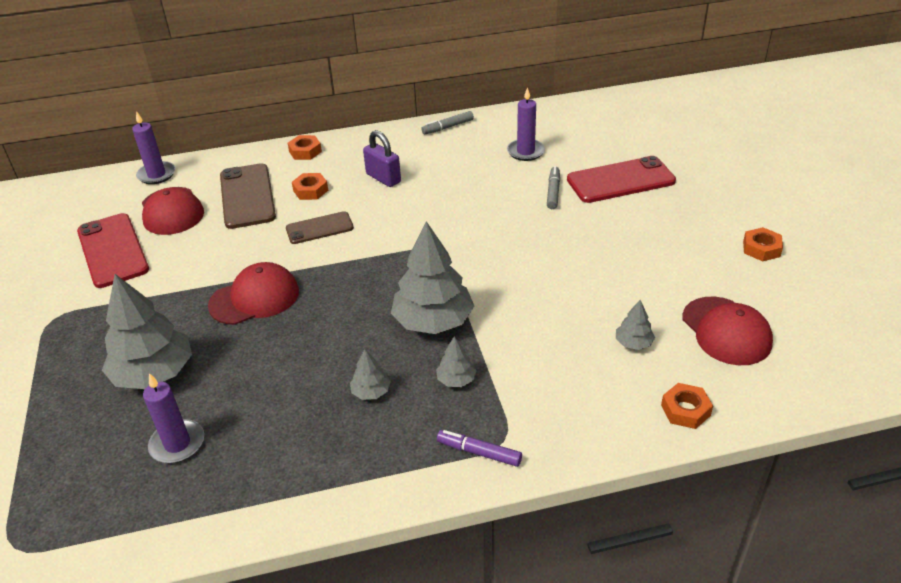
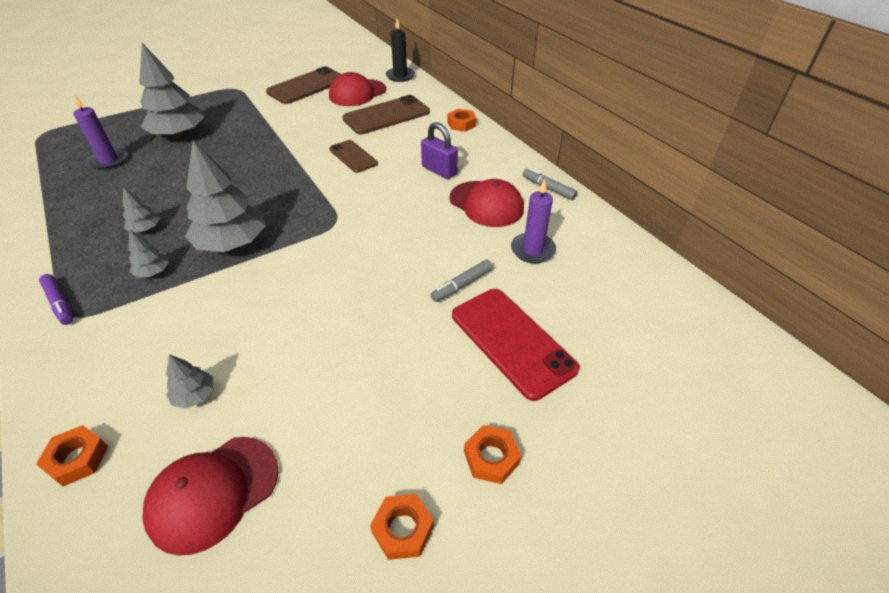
camera: 70 degrees right, 5 degrees up
(112, 250) = (307, 86): red phone -> brown phone
(156, 175) = (400, 76): purple candle -> black candle
(255, 298) = (259, 150): red cap -> red cap (486, 204)
(310, 190) = (405, 140): orange nut -> orange nut (491, 457)
(383, 178) = (439, 170): purple padlock -> purple padlock turned 75 degrees counterclockwise
(479, 452) = (60, 303): purple marker -> purple marker turned 135 degrees clockwise
(553, 192) = (462, 285): grey marker -> grey marker turned 150 degrees clockwise

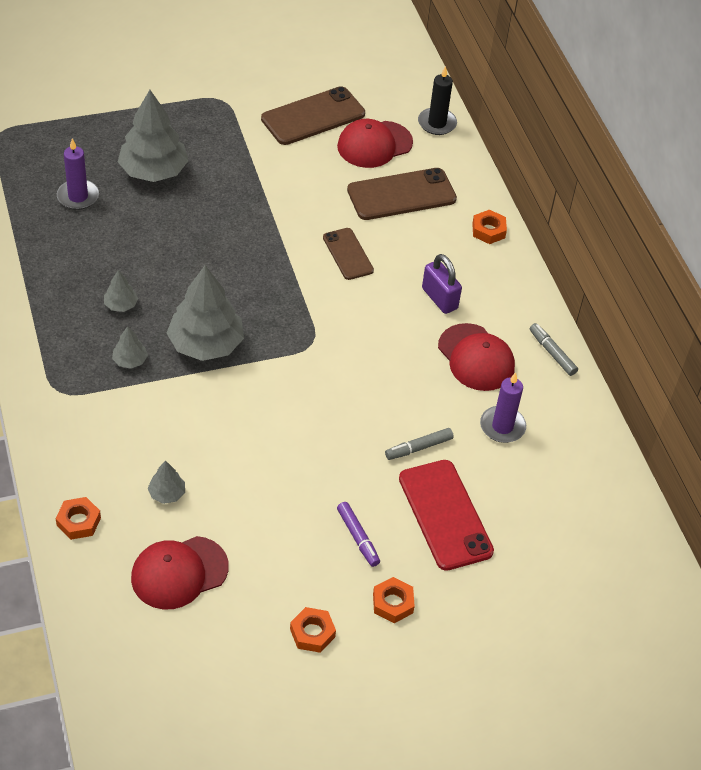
camera: 10 degrees right, 5 degrees up
(60, 303) = (48, 375): purple marker -> purple marker (358, 537)

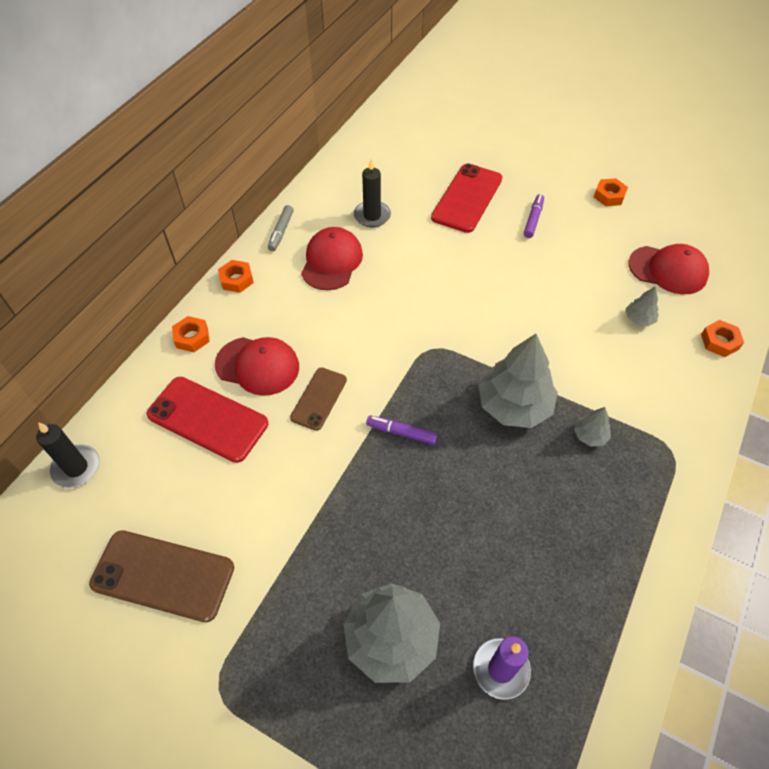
camera: 130 degrees left, 5 degrees up
(121, 305) = (557, 495): grey tree -> none
(266, 272) = (401, 433): none -> purple marker
(374, 144) = (157, 490): red cap -> red cap (258, 366)
(393, 603) = (547, 181): orange nut -> orange nut (236, 279)
(401, 195) = (207, 419): brown phone -> red phone
(418, 448) = (439, 238): grey marker -> none
(439, 298) = (300, 314): purple padlock -> none
(502, 426) = (372, 216): purple candle -> black candle

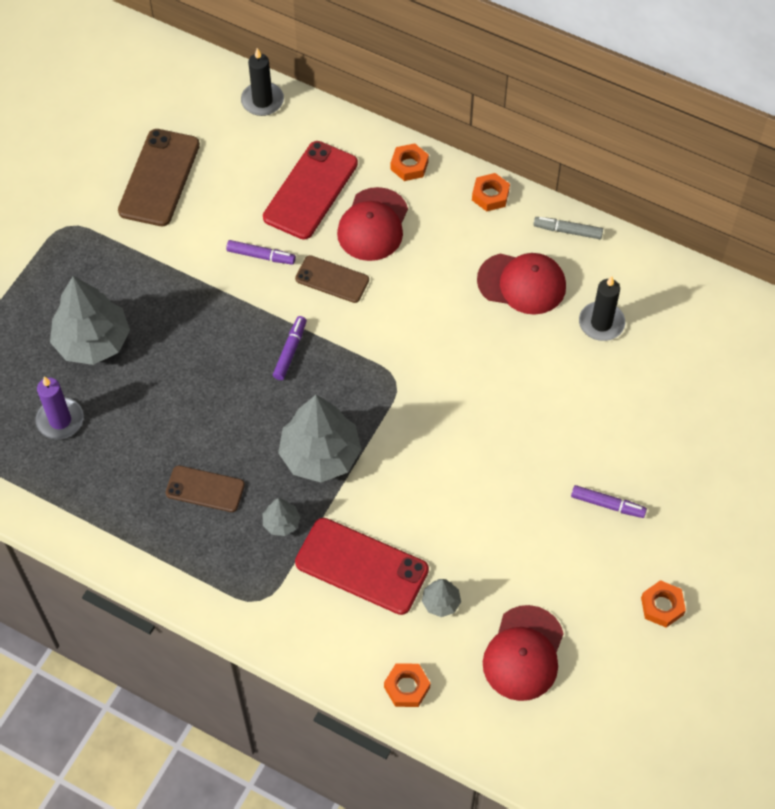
camera: 90 degrees right, 5 degrees up
(285, 462) = (261, 256): none -> purple marker
(467, 198) = (642, 430): red phone -> red phone (361, 566)
(565, 504) = (205, 489): none -> brown phone

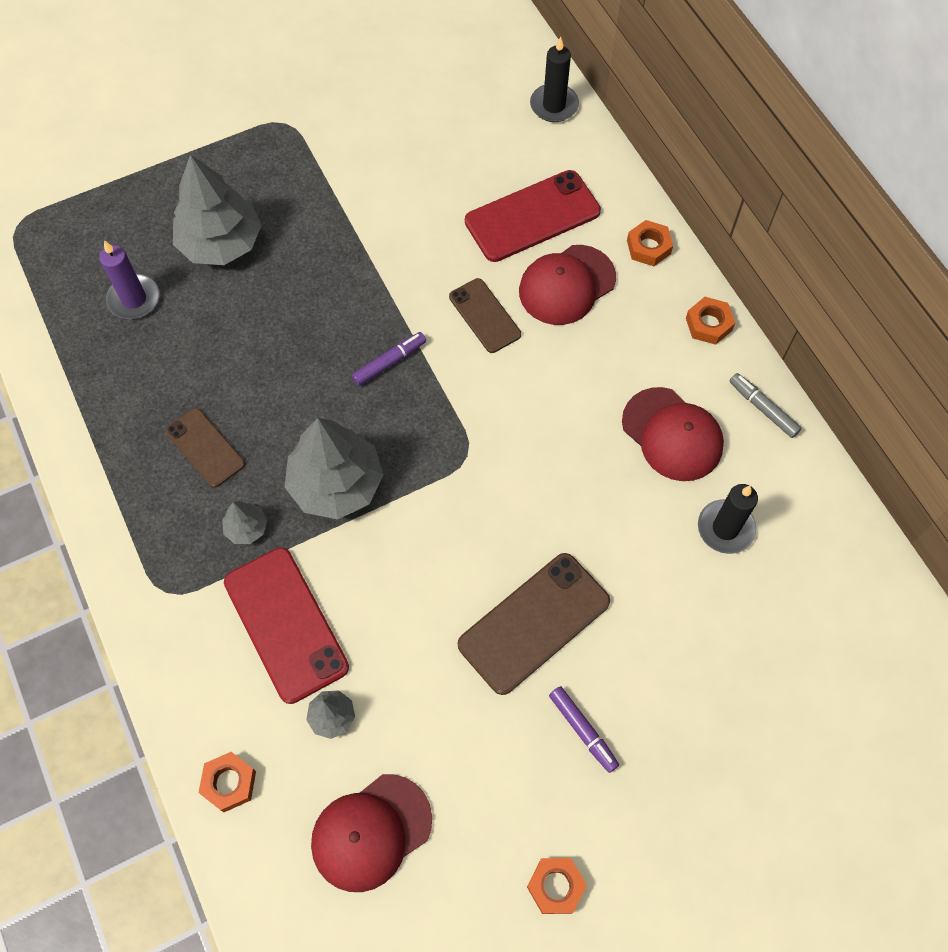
camera: 35 degrees right, 5 degrees up
(159, 178) = (401, 125): brown phone -> brown phone (534, 623)
(261, 256) = (435, 253): purple marker -> none

